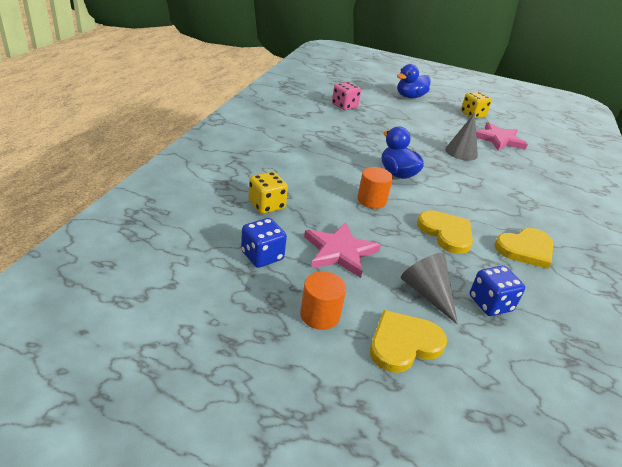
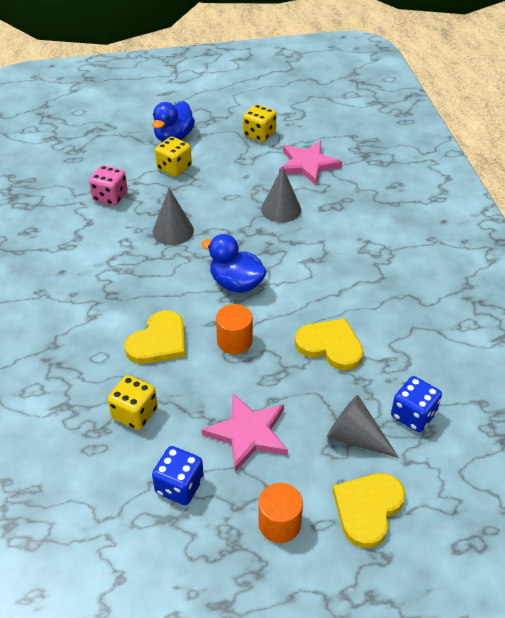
camera: 25 degrees left, 10 degrees up
(373, 134) = (173, 231): none -> grey cone
(399, 109) = (174, 168): none -> yellow dice
(525, 249) = (410, 324): yellow heart -> yellow heart (159, 341)

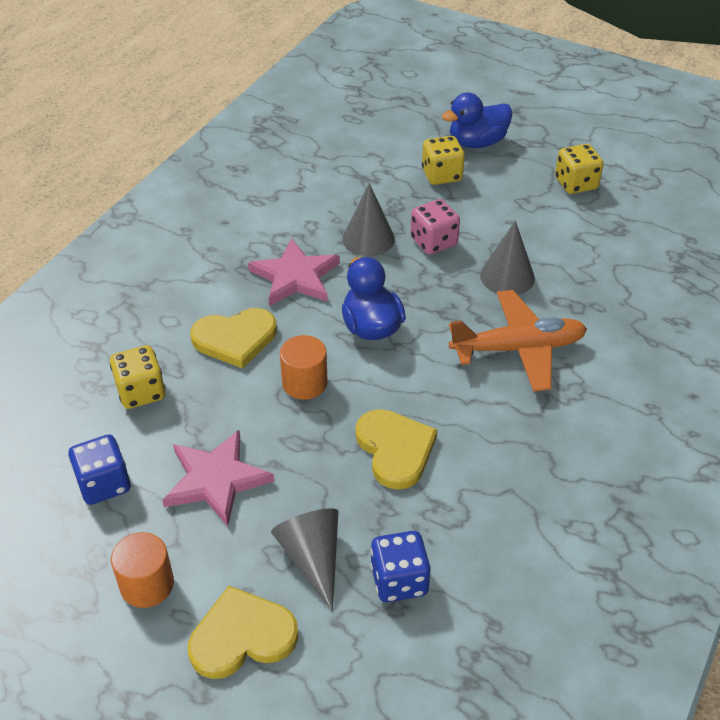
camera: 40 degrees right, 0 degrees up
(110, 197) = (346, 173): pink dice -> pink dice (433, 242)
(308, 164) = (595, 244): pink star -> pink star (295, 276)
(332, 247) = (518, 348): none -> orange plane

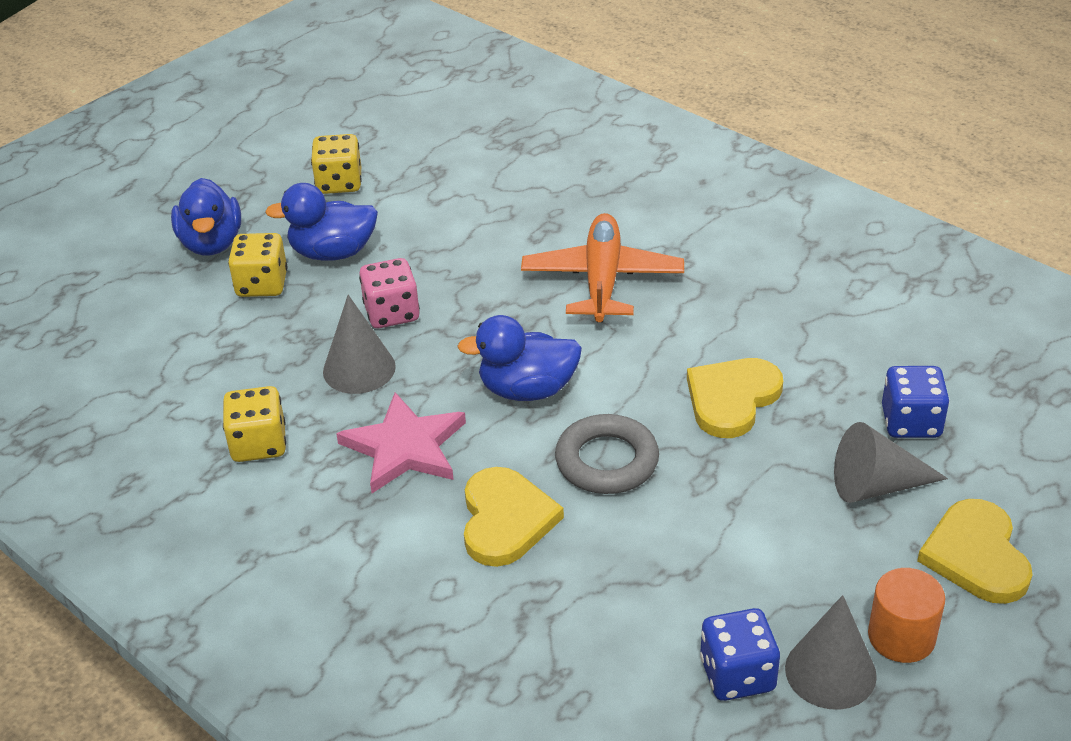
camera: 75 degrees left, 5 degrees down
(141, 392) = (578, 627): yellow dice -> yellow dice (259, 444)
(216, 480) = (749, 559): pink star -> none
(304, 383) = (607, 461): orange cylinder -> grey ring
(395, 449) = (732, 399): yellow heart -> yellow heart turned 45 degrees counterclockwise
(490, 199) = (333, 253): none -> blue duck
(507, 276) = (481, 266): grey cone -> grey cone (830, 671)

